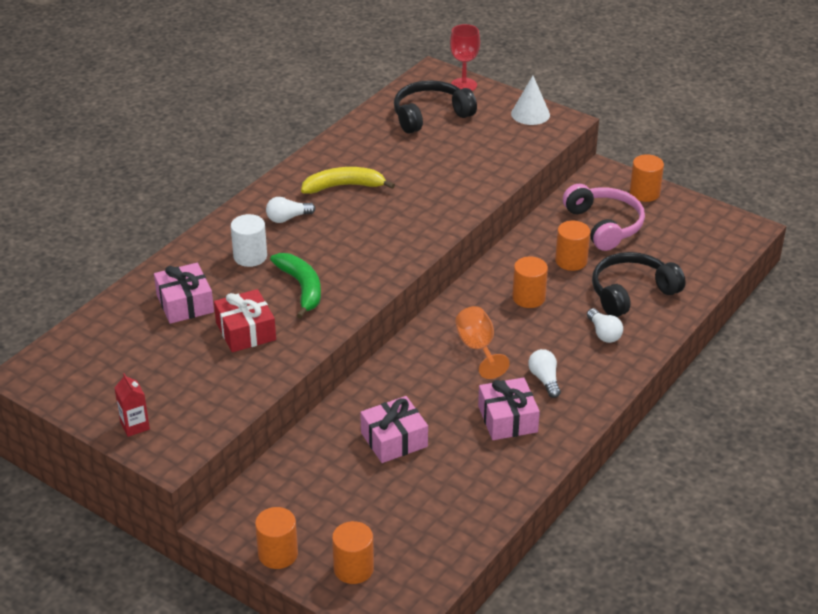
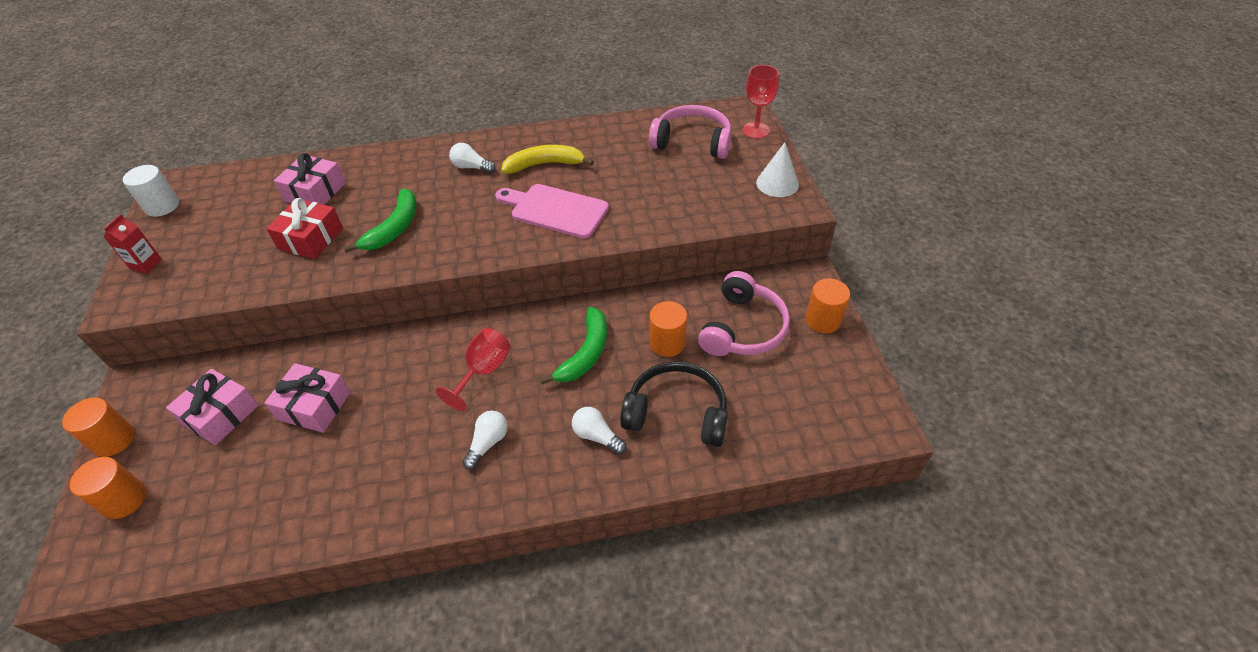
camera: 45 degrees right, 10 degrees up
(250, 256) = (404, 182): white cylinder -> white cylinder (162, 206)
(344, 186) = (545, 164): yellow banana -> yellow banana turned 45 degrees counterclockwise
(405, 211) = (555, 210): none -> pink cutting board
(430, 115) = (692, 142): black headphones -> pink headphones
(478, 348) = (483, 371): orange goblet -> red goblet
(507, 419) = (408, 457): pink gift -> pink gift (221, 415)
(528, 298) = (585, 353): orange cylinder -> green banana
(603, 333) = (597, 436): white light bulb -> white light bulb turned 105 degrees clockwise

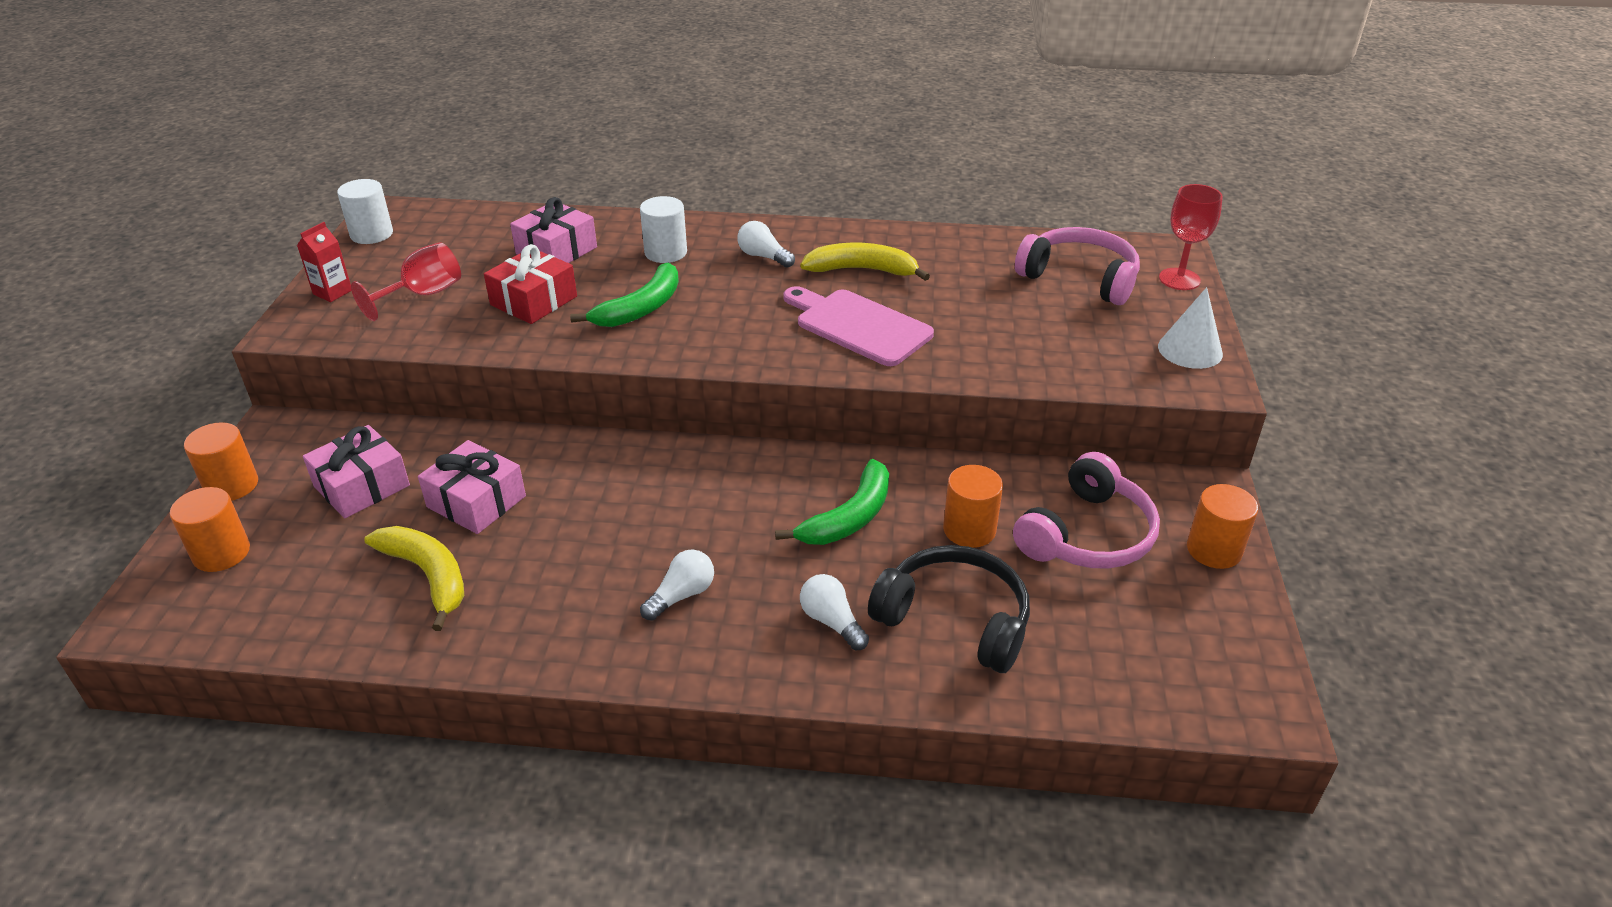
camera: 15 degrees right, 10 degrees down
(296, 476) = (428, 576): none -> yellow banana
(399, 178) = (665, 252): none -> white cylinder
(483, 371) = (703, 509): red goblet -> red goblet (423, 295)

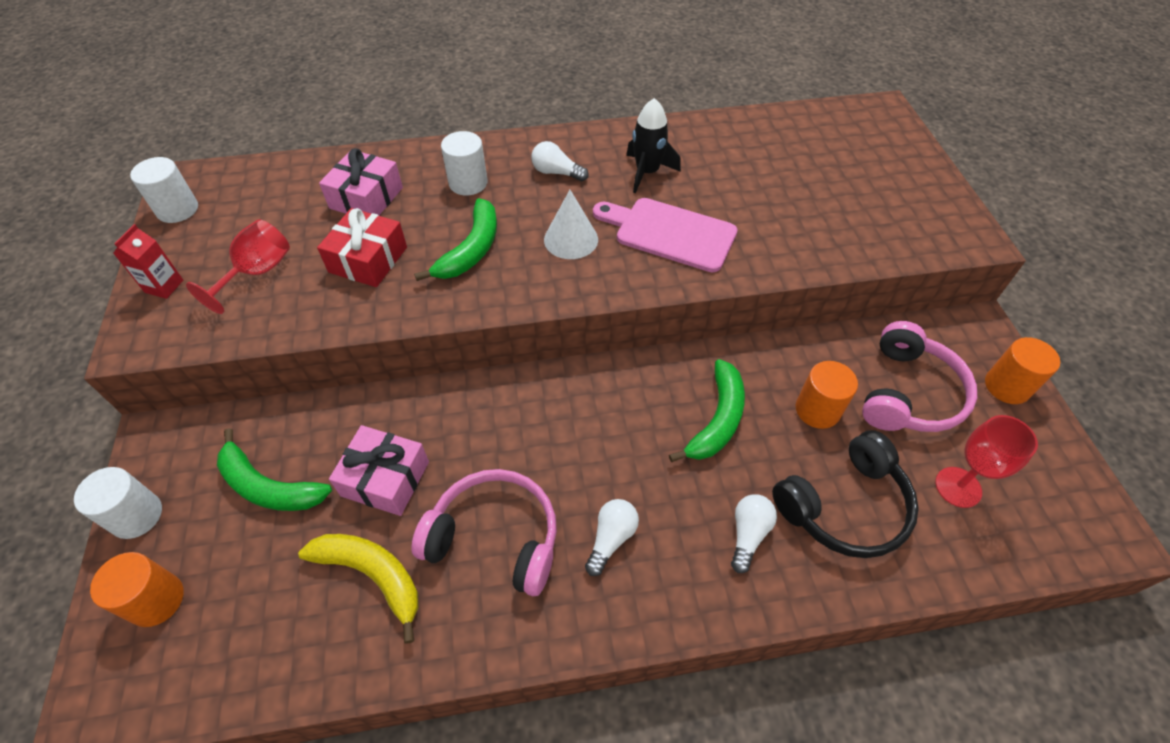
camera: 15 degrees left, 15 degrees up
(232, 485) = (136, 516): orange cylinder -> white cylinder
(362, 486) = (268, 486): pink gift -> green banana
(832, 622) = (748, 534): white light bulb -> white light bulb turned 75 degrees clockwise
(862, 270) = (647, 172): yellow banana -> black rocket
(954, 619) = (844, 506): black headphones -> black headphones turned 135 degrees clockwise
(1080, 278) = (825, 150): pink headphones -> pink headphones (495, 538)
(1179, 279) = (901, 137): red goblet -> red goblet (958, 487)
(1190, 350) = (941, 208): white cone -> white cone (571, 239)

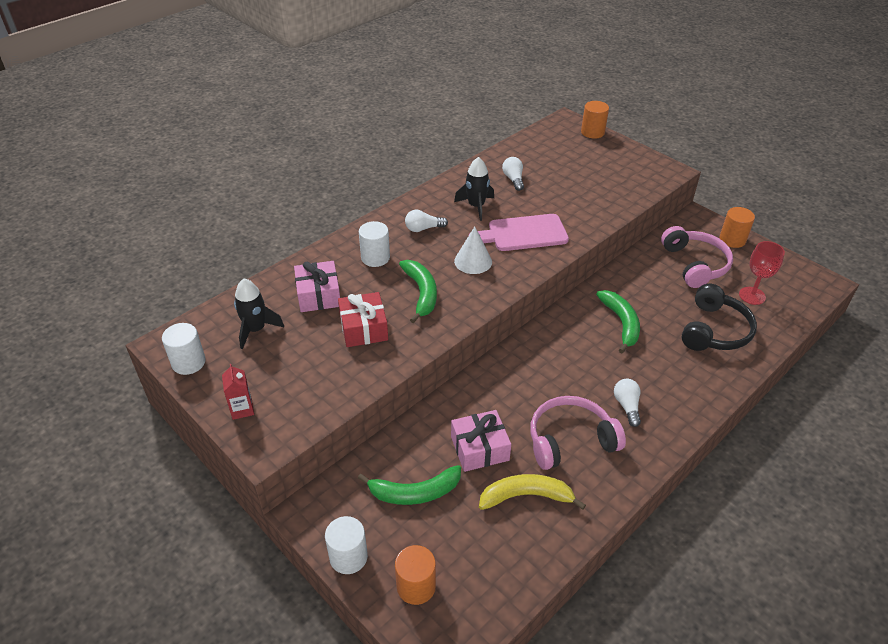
camera: 35 degrees left, 10 degrees down
(257, 273) = (299, 370): red goblet -> none
(269, 206) = (256, 329): none -> black rocket
(748, 534) = (686, 367): white light bulb -> white light bulb (513, 179)
(817, 410) = (662, 293): orange cylinder -> orange cylinder (592, 132)

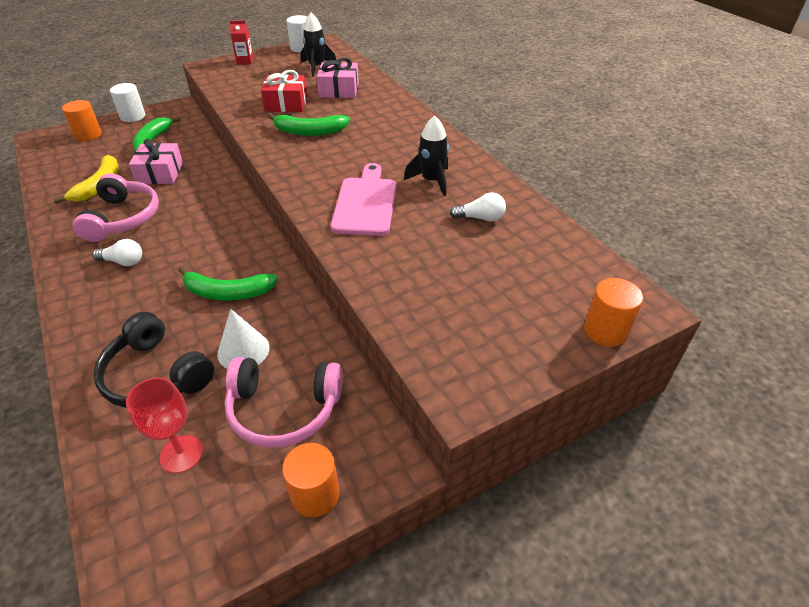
camera: 105 degrees right, 0 degrees up
(375, 258) = (373, 116): white cylinder -> none
(423, 228) = (405, 144): white light bulb -> none
(473, 261) = (337, 164): white cone -> white cone (243, 350)

